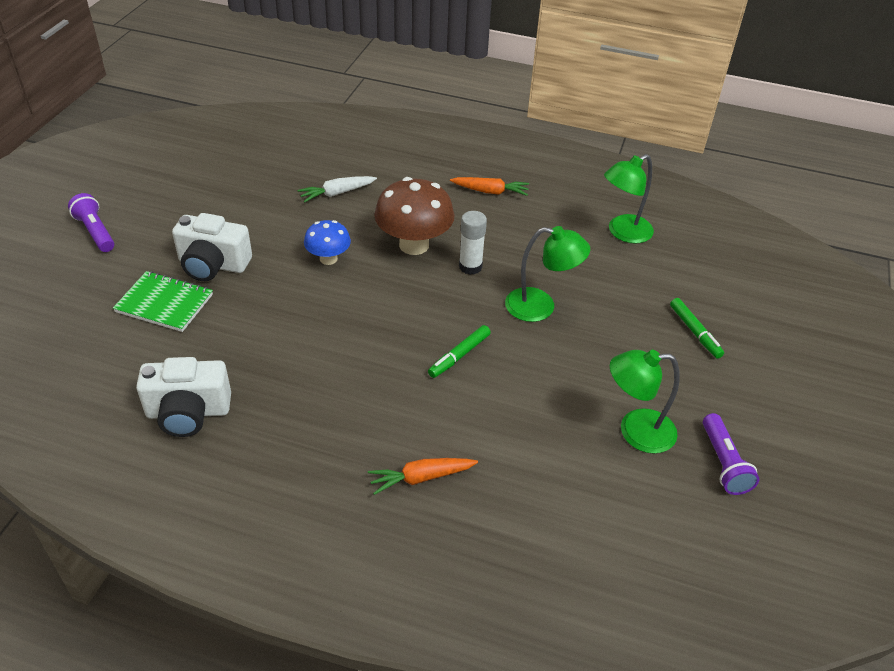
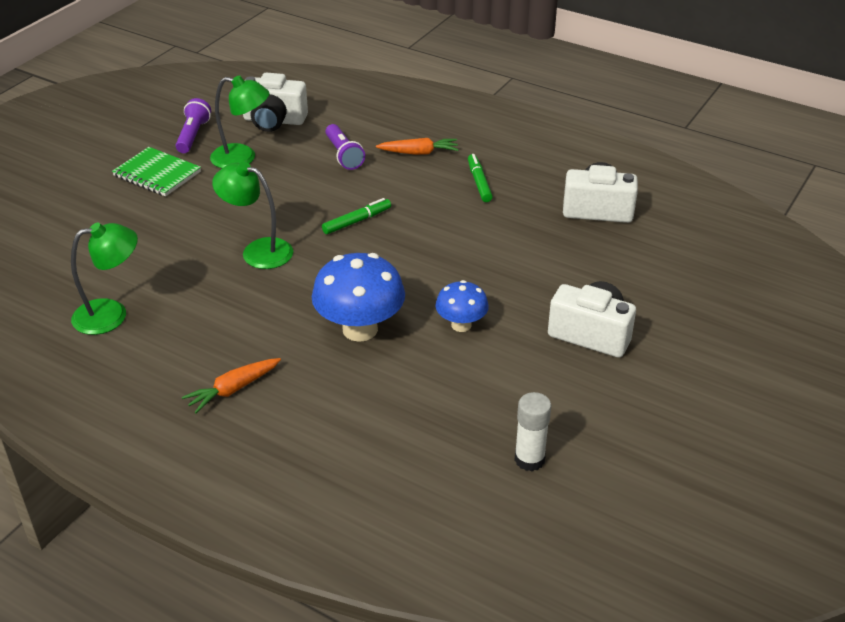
camera: 165 degrees left, 5 degrees down
(96, 232) = (741, 393): purple flashlight -> purple flashlight (343, 155)
(164, 303) = (637, 298): green notebook -> green notebook (157, 174)
(337, 193) = (436, 412): white carrot -> none
(414, 245) = (360, 329): brown mushroom -> blue mushroom
(470, 266) = (307, 297): white glue stick -> white glue stick (529, 459)
(490, 191) = (233, 389): orange carrot -> orange carrot turned 60 degrees counterclockwise
(640, 512) = (274, 121): none -> white camera
(694, 332) = (130, 214): green marker -> green marker (479, 182)

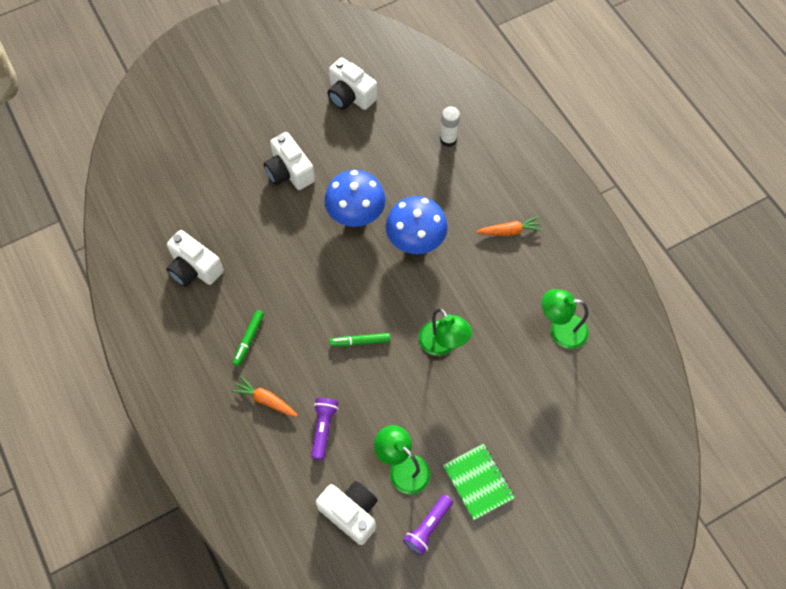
camera: 150 degrees left, 25 degrees up
(461, 325) = (356, 214): blue mushroom -> blue mushroom, size x1.73
(529, 459) = (383, 115): white glue stick -> white glue stick (448, 139)
(605, 464) = (350, 96): none -> white camera

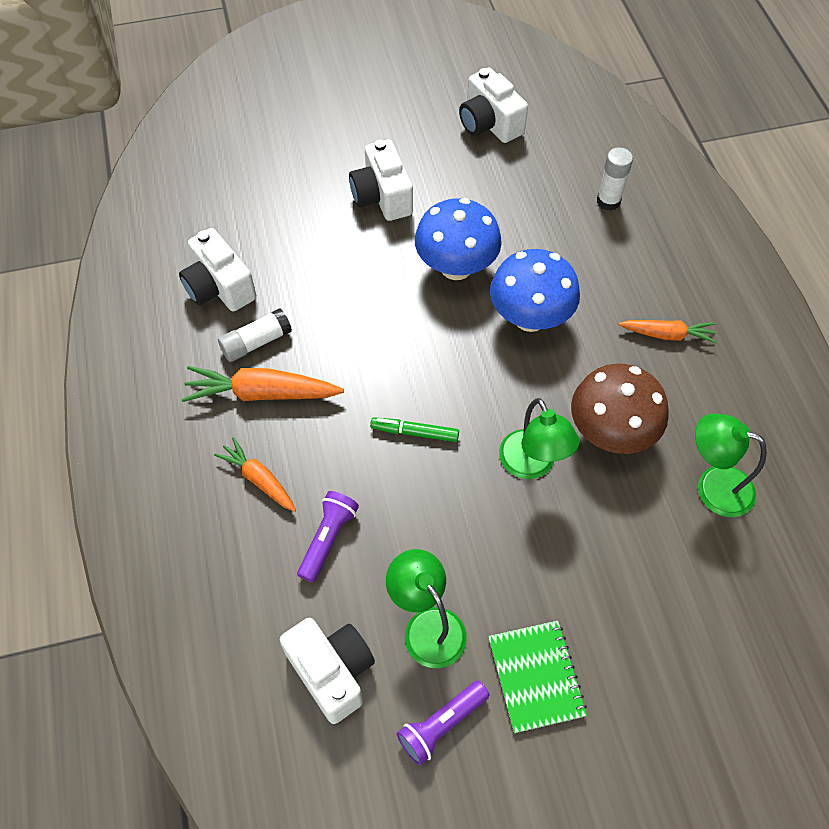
camera: 15 degrees right, 5 degrees down
(233, 303) = (256, 342): none -> white glue stick
(249, 339) = (261, 393): green marker -> orange carrot
(488, 310) = (610, 433): none -> brown mushroom

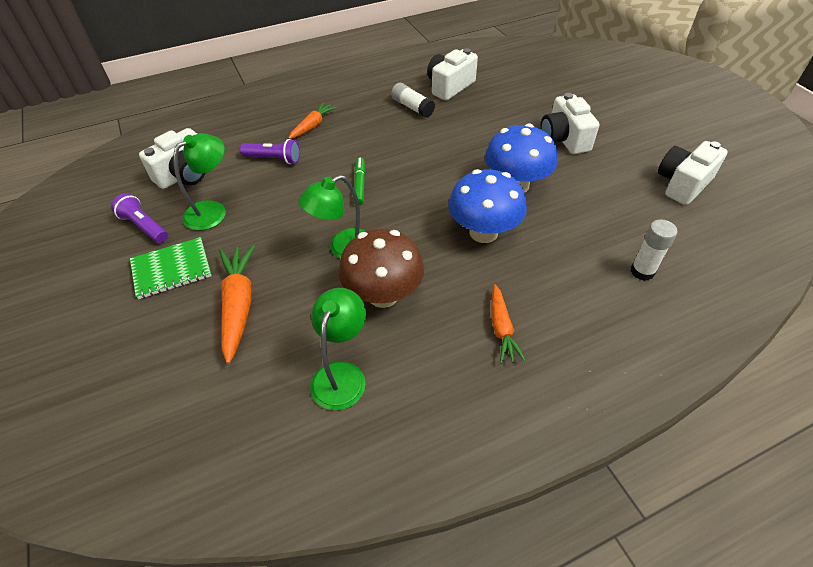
camera: 80 degrees right, 10 degrees down
(261, 393) = (374, 116): orange carrot -> orange carrot (238, 305)
(382, 197) = (564, 139): white camera -> white camera turned 75 degrees counterclockwise

